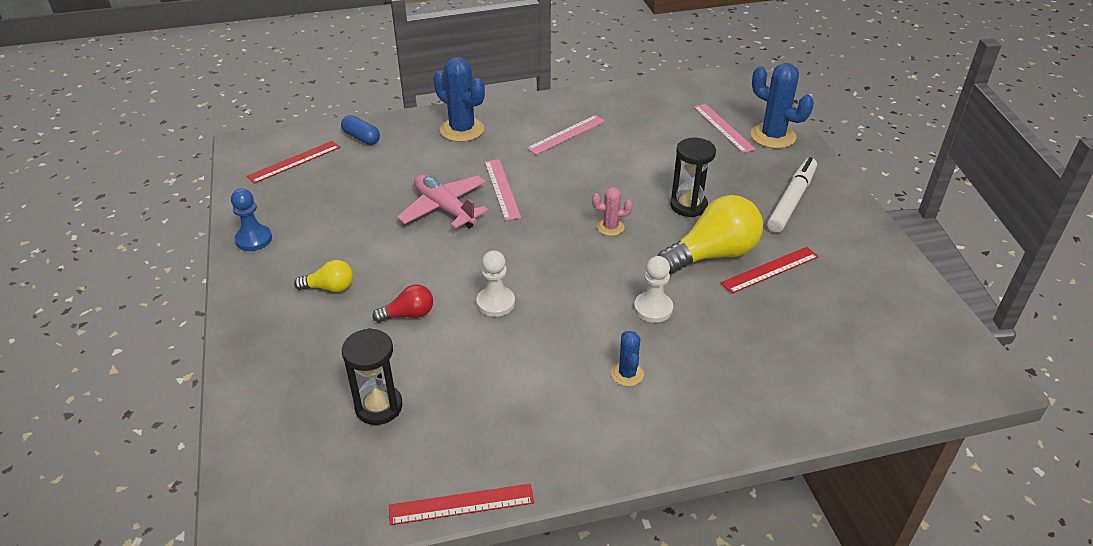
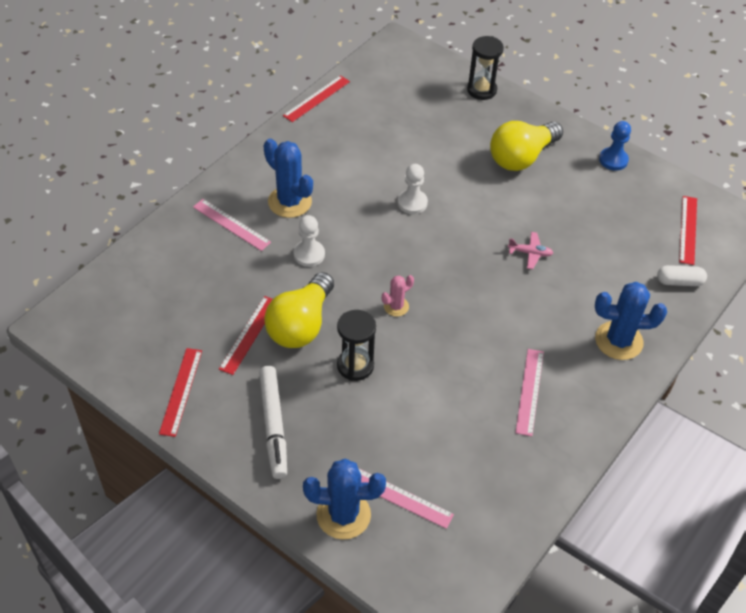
camera: 140 degrees right, 10 degrees up
(330, 287) = (521, 157): yellow light bulb -> yellow light bulb, size x1.98
(361, 138) = (679, 282): blue capsule -> white capsule
(379, 406) = (407, 115): black hourglass -> black hourglass (481, 90)
(408, 314) = (454, 167): red light bulb -> none
(444, 208) = (530, 253): pink plane -> pink plane, size x0.53
(502, 189) = (512, 296): pink ruler -> pink ruler (231, 224)
(627, 374) = (289, 202): blue cactus -> blue cactus, size x1.87
(864, 257) = (181, 391): none -> red ruler

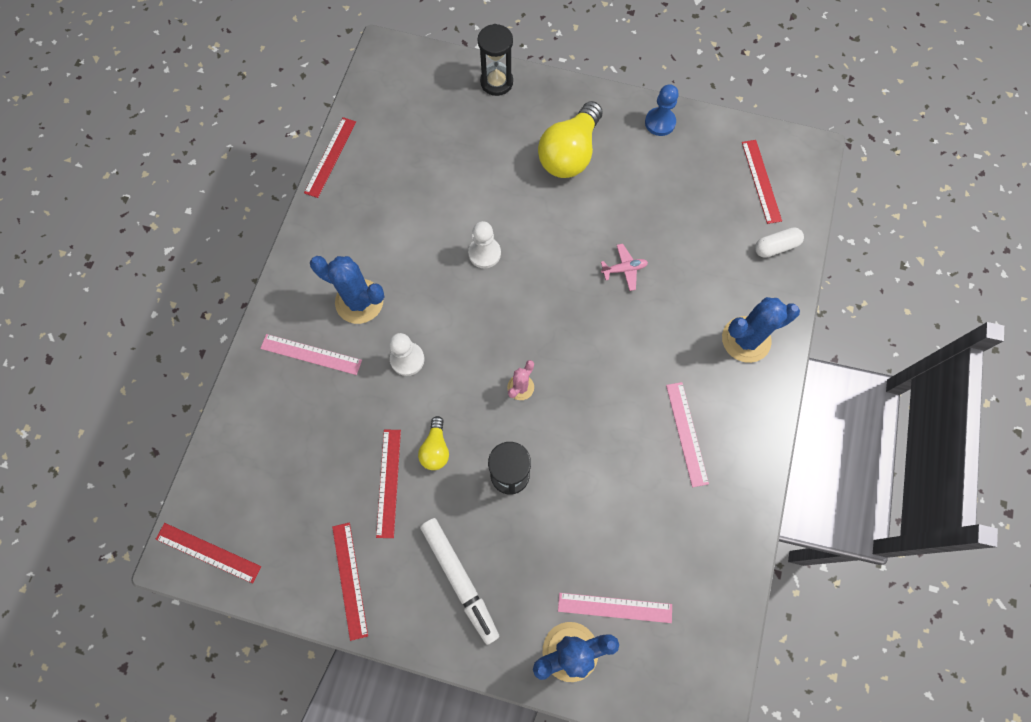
camera: 20 degrees left, 20 degrees up
(77, 330) = (208, 552): none -> red ruler
(301, 325) = (435, 449): yellow light bulb -> yellow light bulb, size x0.50

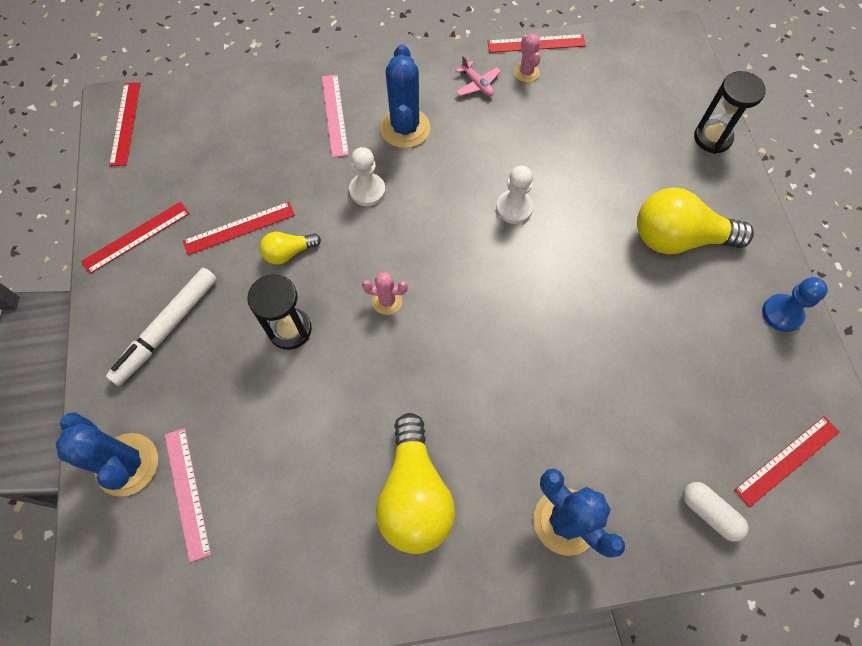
camera: 65 degrees right, 5 degrees down
(356, 179) = (526, 72): none -> pink cactus
(624, 269) = (575, 348): pink plane -> pink plane (477, 84)
(686, 433) = (414, 494): pink ruler -> yellow light bulb

